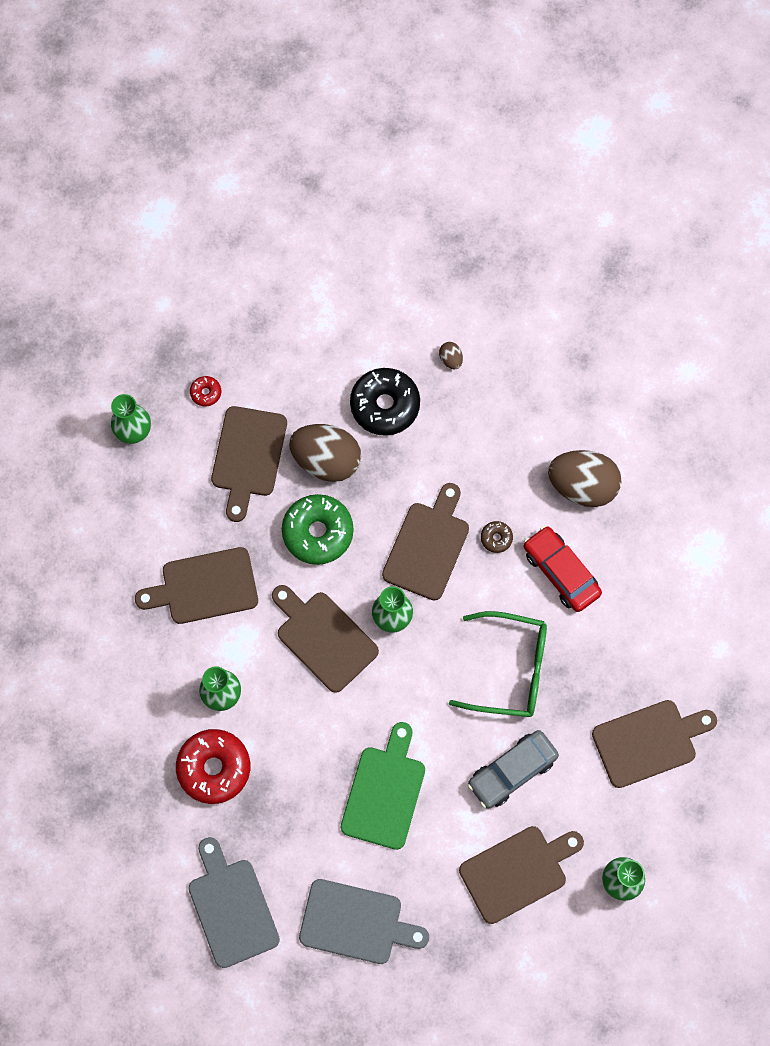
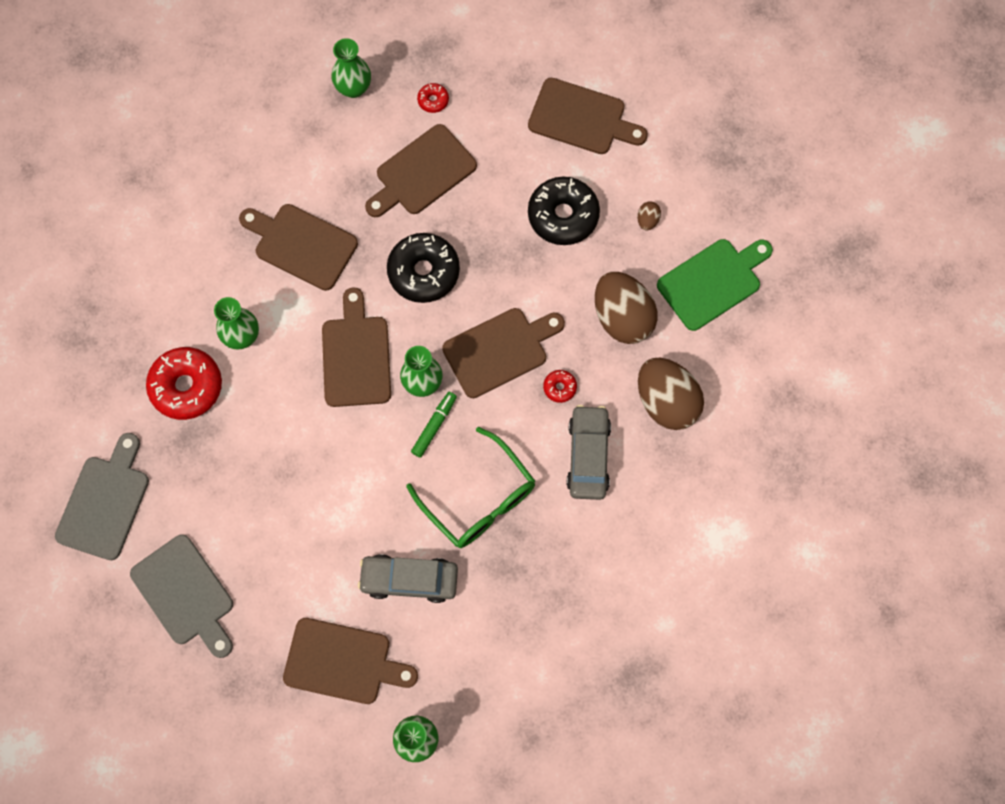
camera: 40 degrees right, 0 degrees up
(318, 532) = (423, 272): green donut -> black donut
(326, 460) = (479, 222): brown egg -> brown egg (622, 317)
(384, 792) = (296, 512): green cutting board -> green cutting board (712, 282)
(429, 642) = (434, 426): none -> green marker
(496, 538) = (559, 387): brown donut -> red donut
(561, 572) = (588, 456): red car -> grey car
(649, 741) = (539, 649): brown cutting board -> brown cutting board (581, 118)

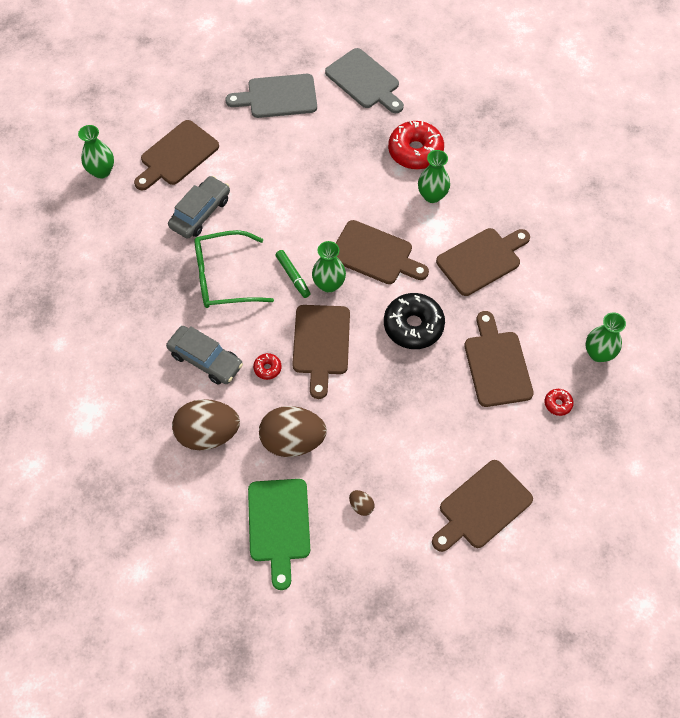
camera: 120 degrees right, 10 degrees down
(563, 216) = (402, 445): black donut -> none

